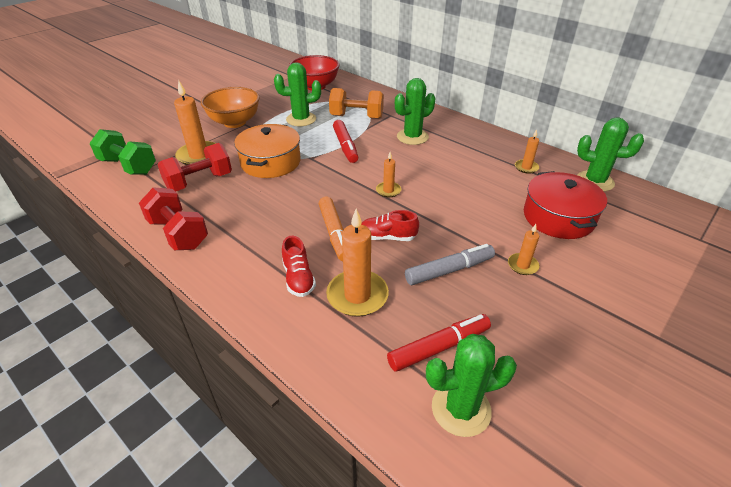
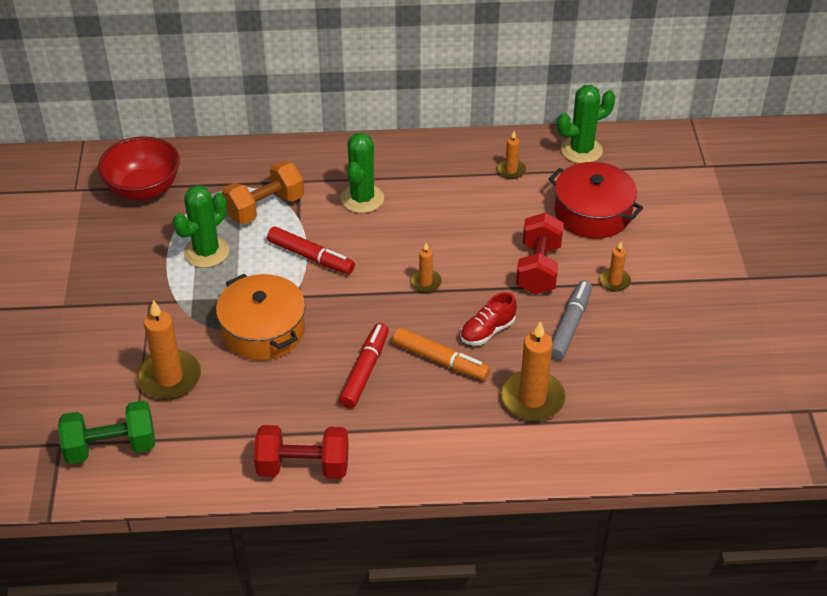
camera: 45 degrees left, 5 degrees up
(199, 182) = (227, 405): red dumbbell -> red dumbbell (538, 269)
(235, 122) = (132, 308): orange bowl -> none
(298, 278) = (469, 421): red shoe -> none
(438, 347) = (632, 392): red marker -> red marker (364, 371)
(461, 409) = (690, 421): green cactus -> none

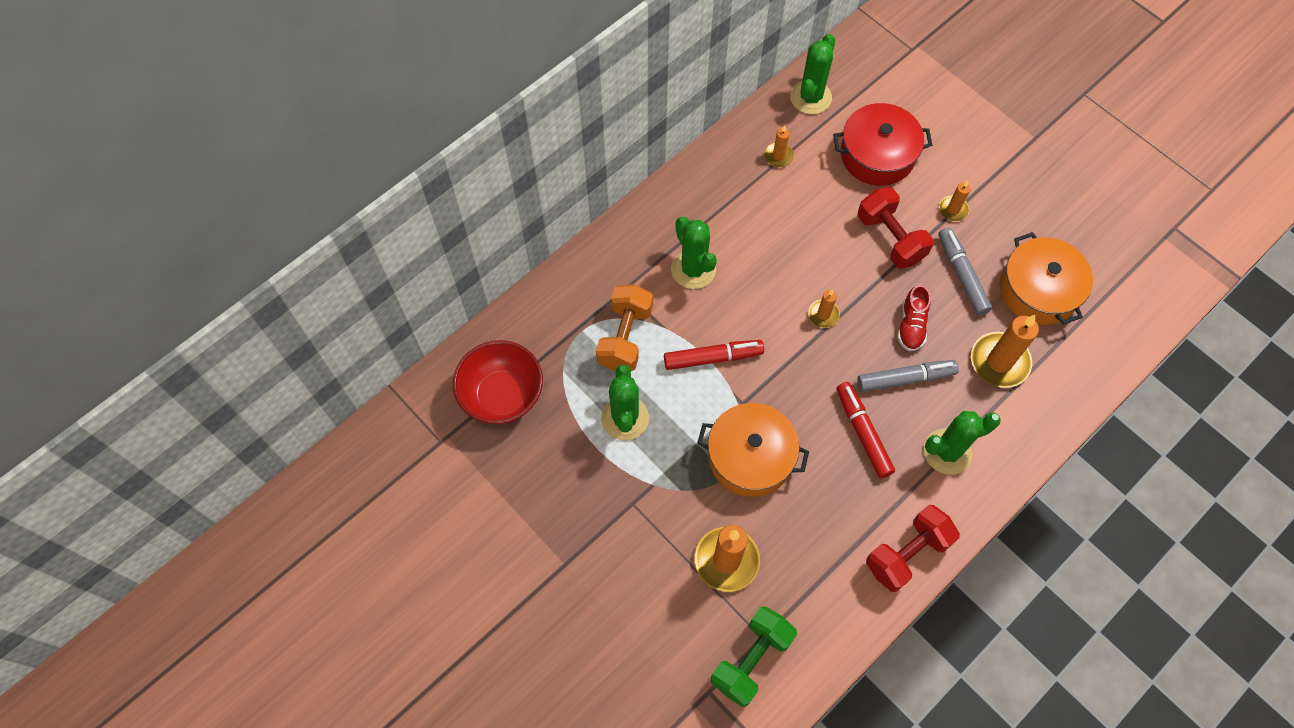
camera: 40 degrees left, 20 degrees up
(416, 426) = (947, 452): none -> green cactus
(440, 360) = (905, 379): orange marker -> grey marker
(625, 375) = (1038, 290): none -> orange pot

